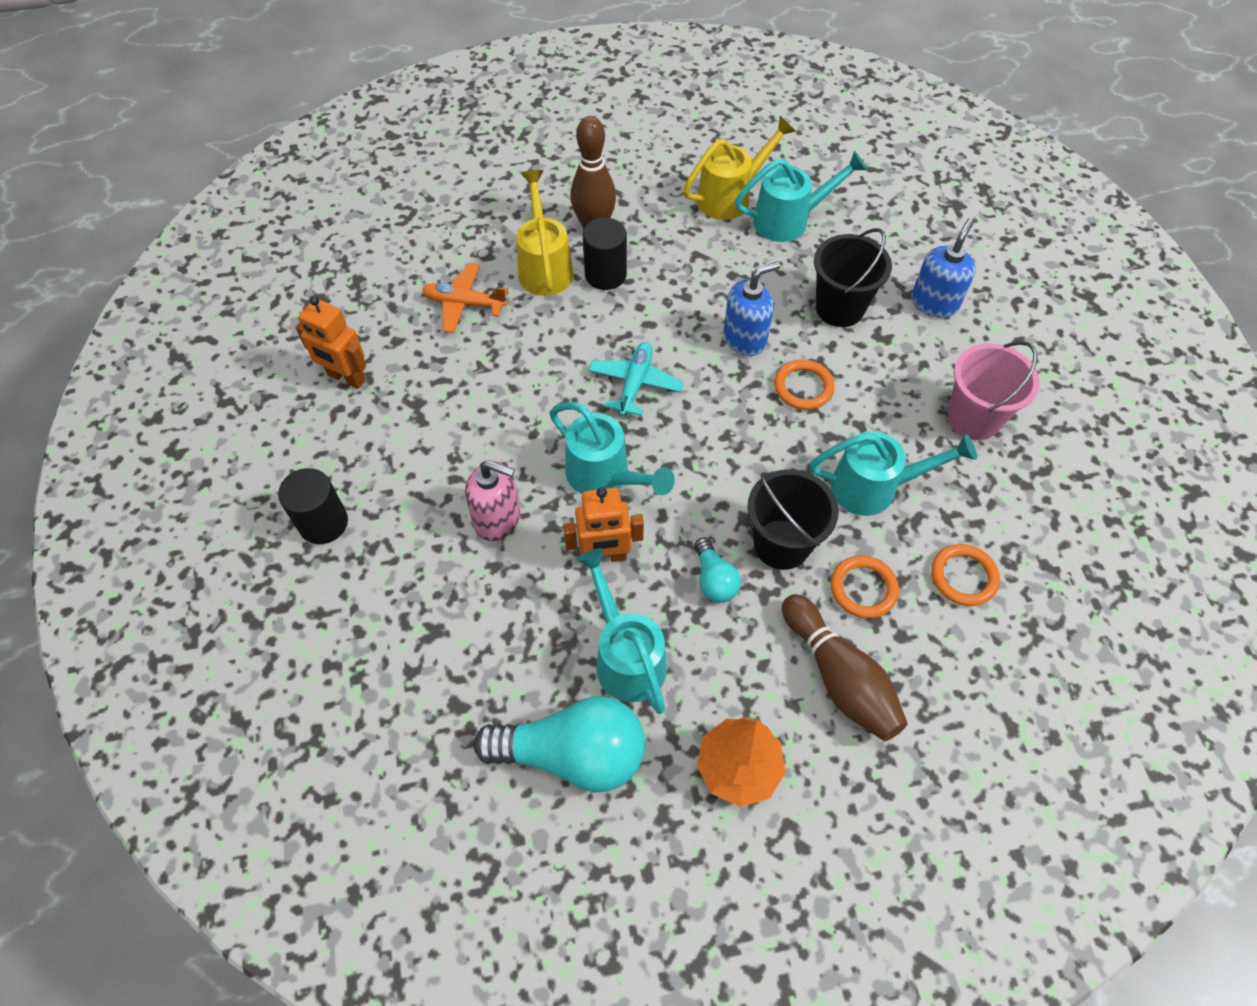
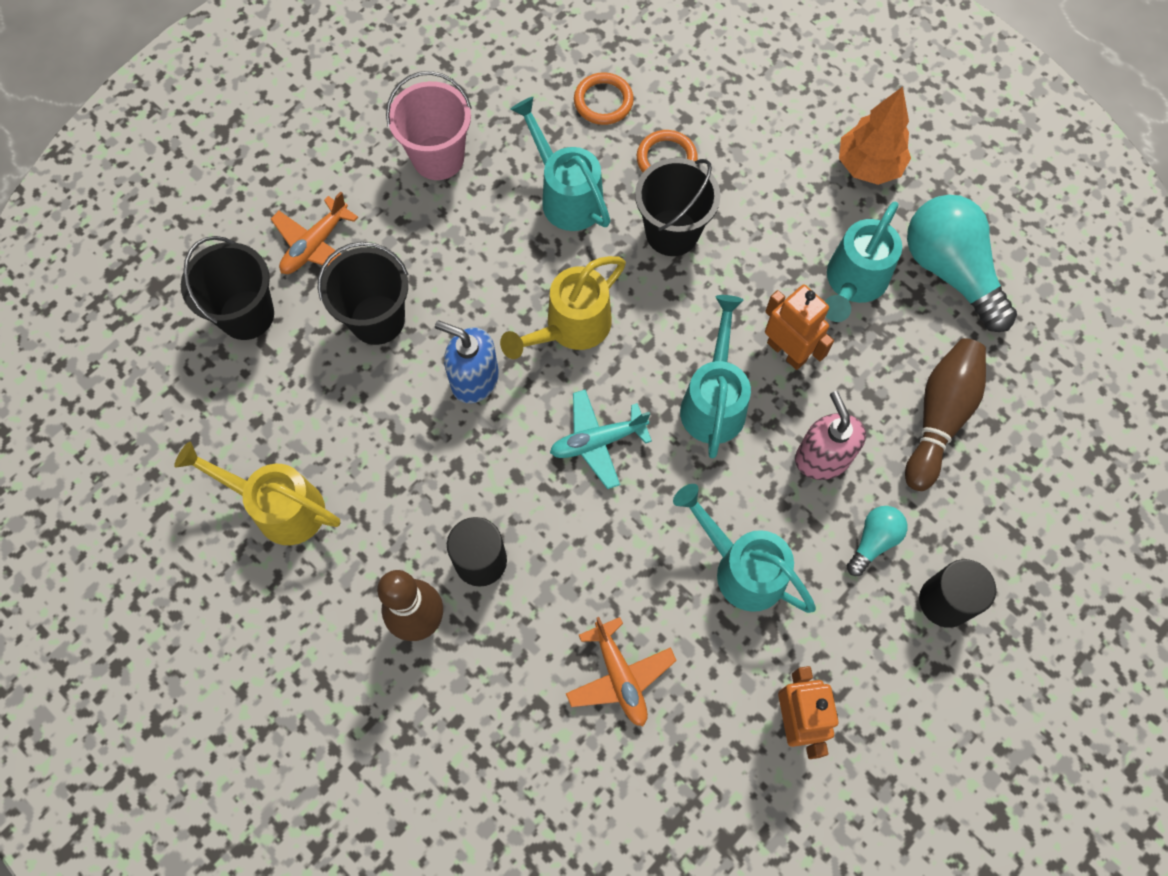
camera: 125 degrees left, 10 degrees up
(544, 267) = (512, 631): yellow watering can -> yellow watering can (571, 327)
(714, 579) = (741, 261): turquoise light bulb -> turquoise light bulb (873, 541)
(789, 220) = (281, 429): turquoise watering can -> turquoise watering can (742, 568)
(803, 387) = (498, 300): orange ring -> none
(839, 677) = (751, 140): brown bowling pin -> brown bowling pin (939, 417)
(897, 240) = (246, 315): none -> black bucket
(934, 303) = (315, 245): blue soap dispenser -> orange plane

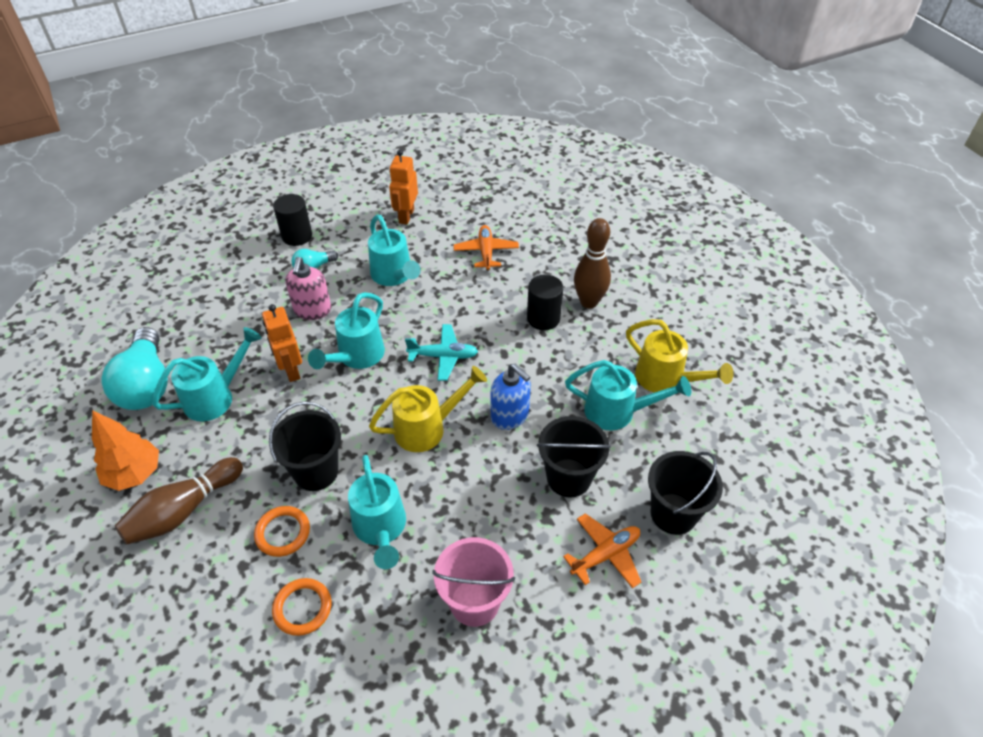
camera: 160 degrees left, 20 degrees down
(337, 431) = (617, 412): none -> turquoise watering can
(939, 417) = (228, 310): brown bowling pin -> brown bowling pin (183, 510)

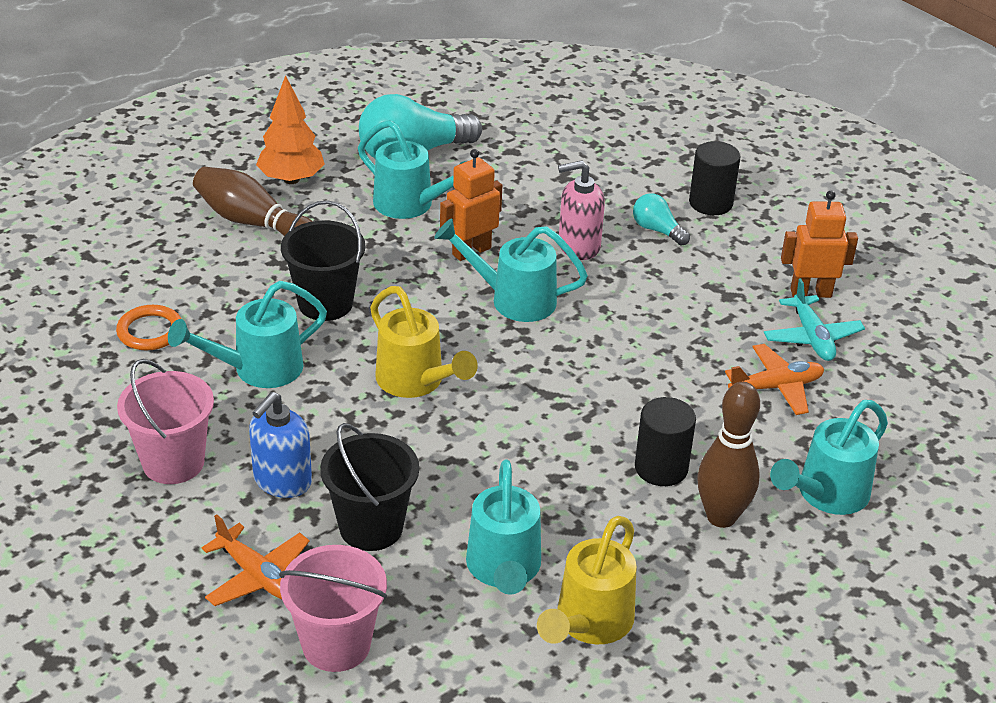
camera: 75 degrees right, 10 degrees down
(283, 533) = (239, 297): orange ring -> none
(394, 276) = (677, 304): turquoise watering can -> turquoise watering can (826, 494)
(443, 356) = (543, 376): turquoise plane -> turquoise plane (811, 337)
(510, 416) = (460, 456): blue soap dispenser -> blue soap dispenser (282, 481)
(673, 514) = (336, 644): black bucket -> pink bucket

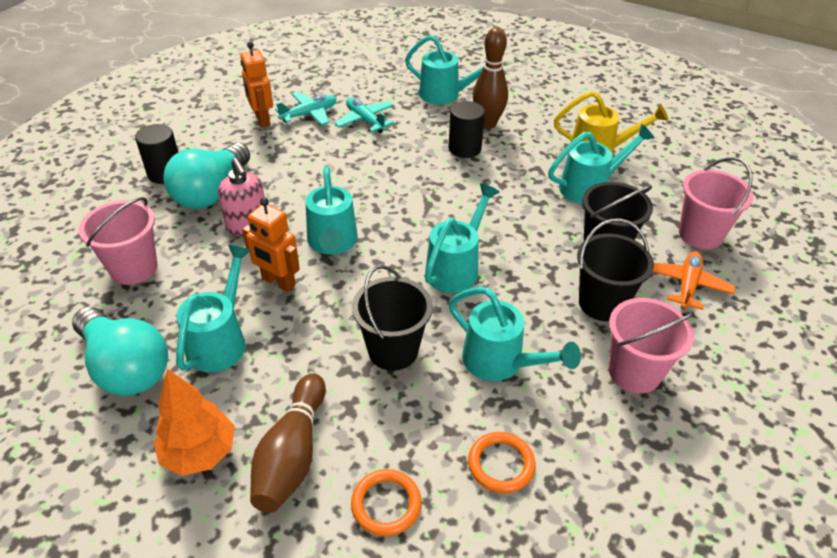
camera: 110 degrees left, 5 degrees up
(168, 259) = (386, 504): none -> orange ring
(282, 481) = (602, 303): blue soap dispenser -> black bucket
(415, 381) = (456, 268): yellow watering can -> turquoise watering can
(546, 168) = (134, 268): none -> pink bucket
(657, 230) = (211, 192): turquoise light bulb -> turquoise light bulb, size x2.02
(776, 387) = (365, 120): orange plane -> turquoise plane

